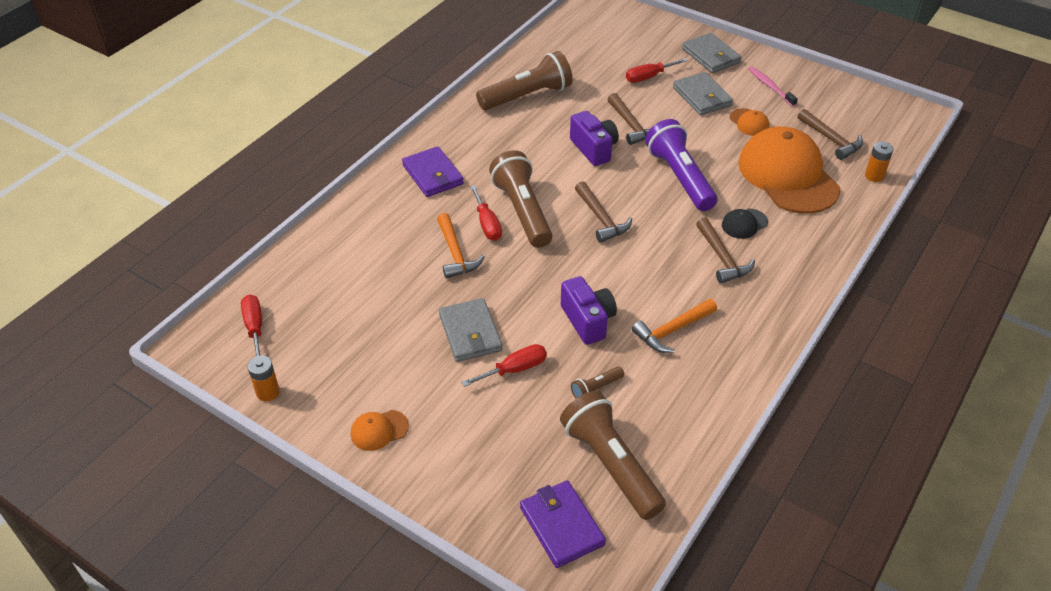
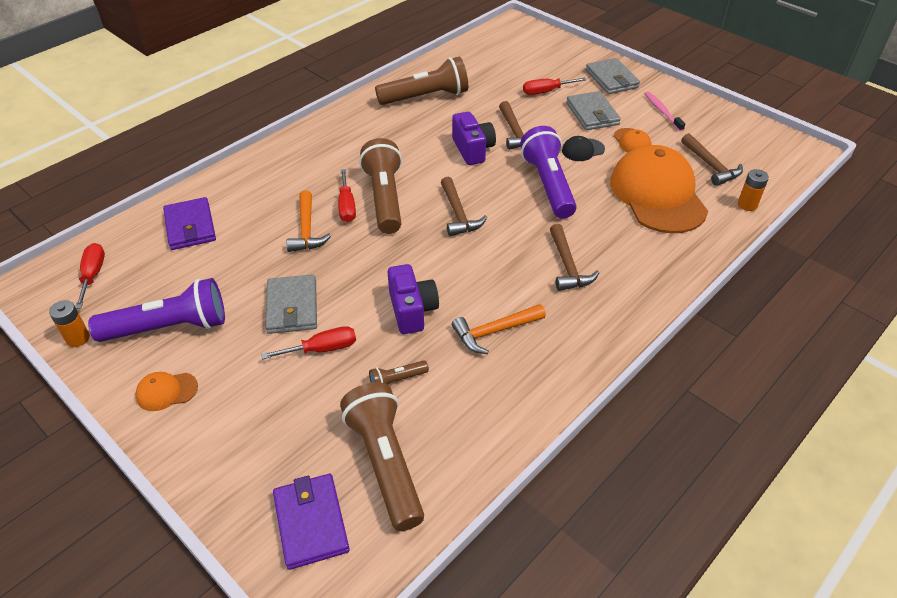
camera: 10 degrees right, 0 degrees up
(355, 369) = (169, 327): none -> purple flashlight
(433, 175) = (313, 156): purple wallet -> purple wallet (190, 226)
(744, 224) = (600, 235): black cap -> black cap (582, 150)

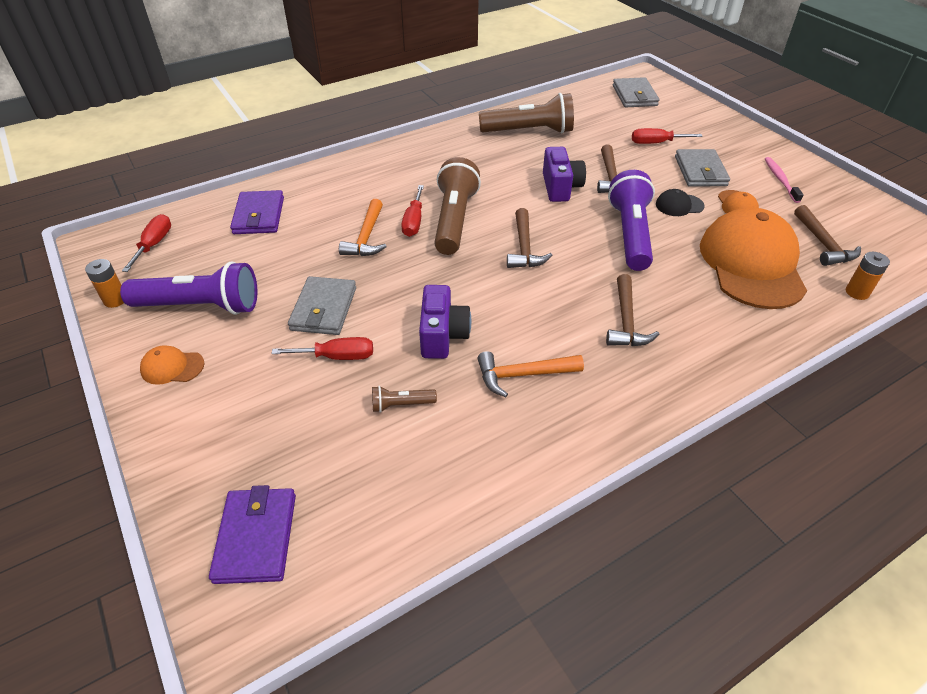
camera: 15 degrees right, 0 degrees up
(385, 463) = (357, 491): brown flashlight -> none
(611, 79) = (732, 140): grey wallet -> grey wallet (634, 96)

